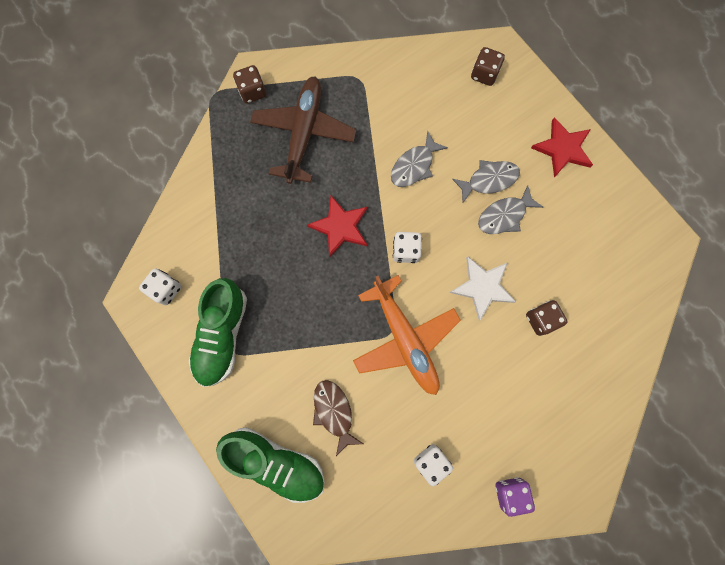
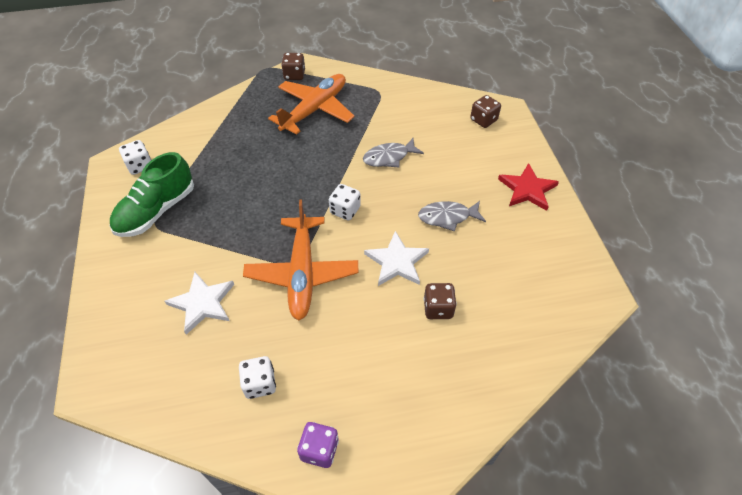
camera: 25 degrees right, 25 degrees down
(276, 462) = (126, 320): green shoe -> none
(303, 133) = (314, 110): brown plane -> orange plane
(334, 412) = (202, 303): brown fish -> white star
(340, 227) = (302, 175): red star -> none
(489, 180) = (448, 188): grey fish -> none

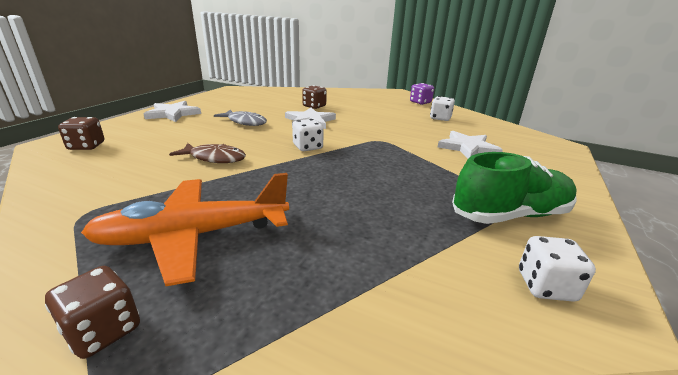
camera: 145 degrees left, 25 degrees down
(302, 273) = (379, 136): orange plane -> none
(389, 157) = (214, 158): grey fish -> brown fish
(527, 189) = (173, 114): red star -> white star

